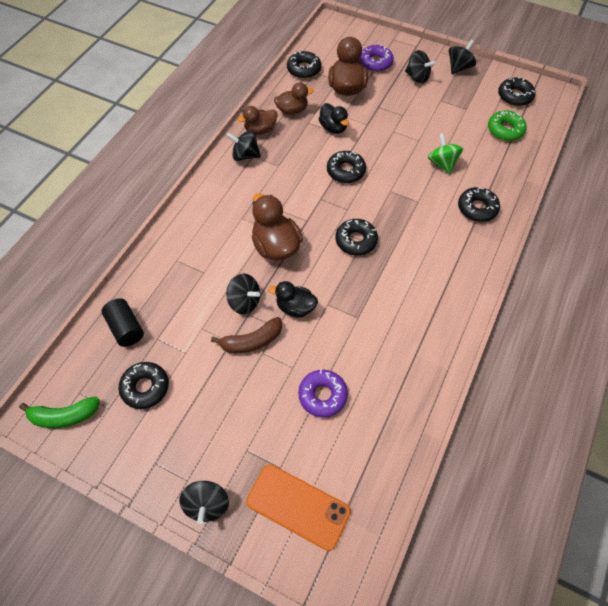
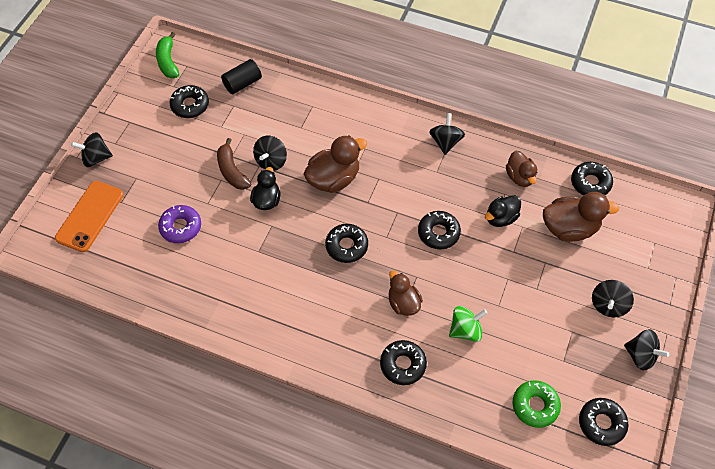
camera: 85 degrees right, 0 degrees up
(260, 130) = (484, 151): brown duck -> brown duck (403, 303)
(375, 63) = (623, 257): purple donut -> none

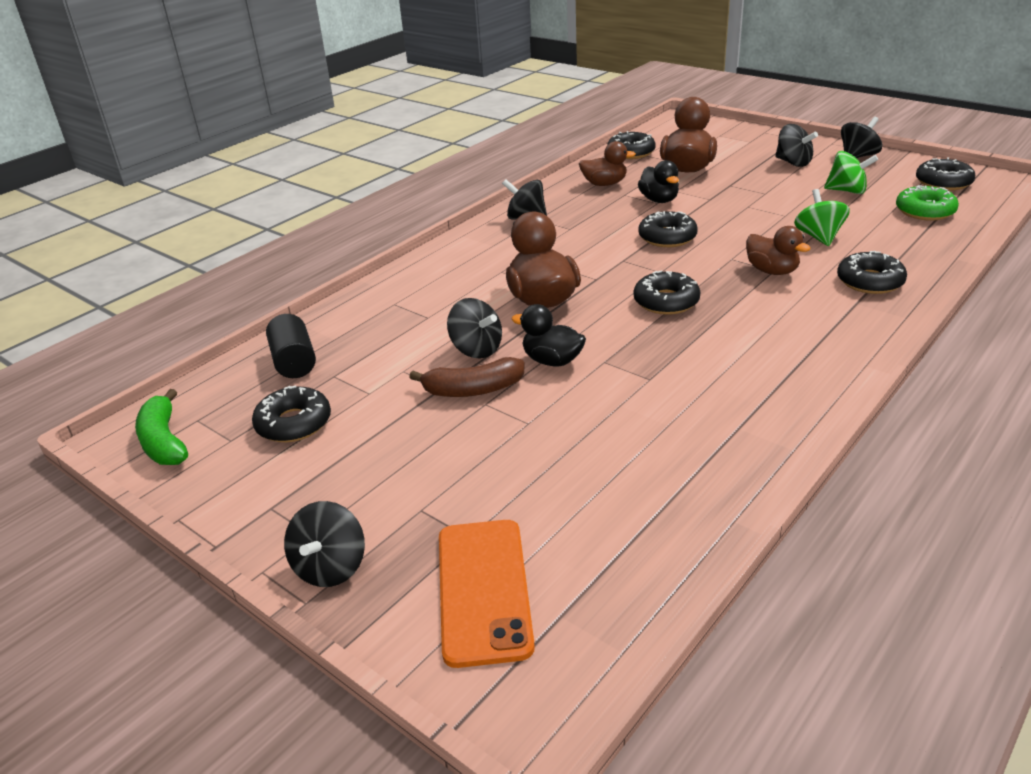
camera: 70 degrees left, 25 degrees down
(90, 216) = (483, 590): orange phone -> orange phone turned 45 degrees clockwise
(168, 61) = (164, 441): green banana -> green banana turned 60 degrees clockwise
(181, 227) = (567, 459): purple donut -> none
(403, 303) = (772, 271): brown duck -> brown duck turned 120 degrees counterclockwise
(559, 348) = (847, 191): none -> green spinning top

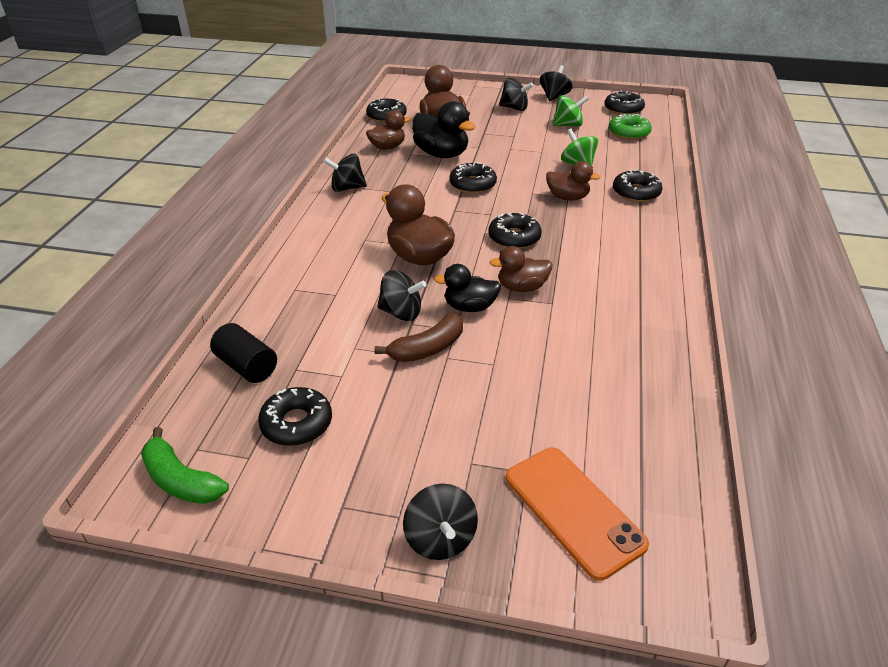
camera: 30 degrees left, 5 degrees up
(628, 354) = (521, 287): none -> brown duck
(659, 200) = (441, 154): black duck -> black duck, size x1.56

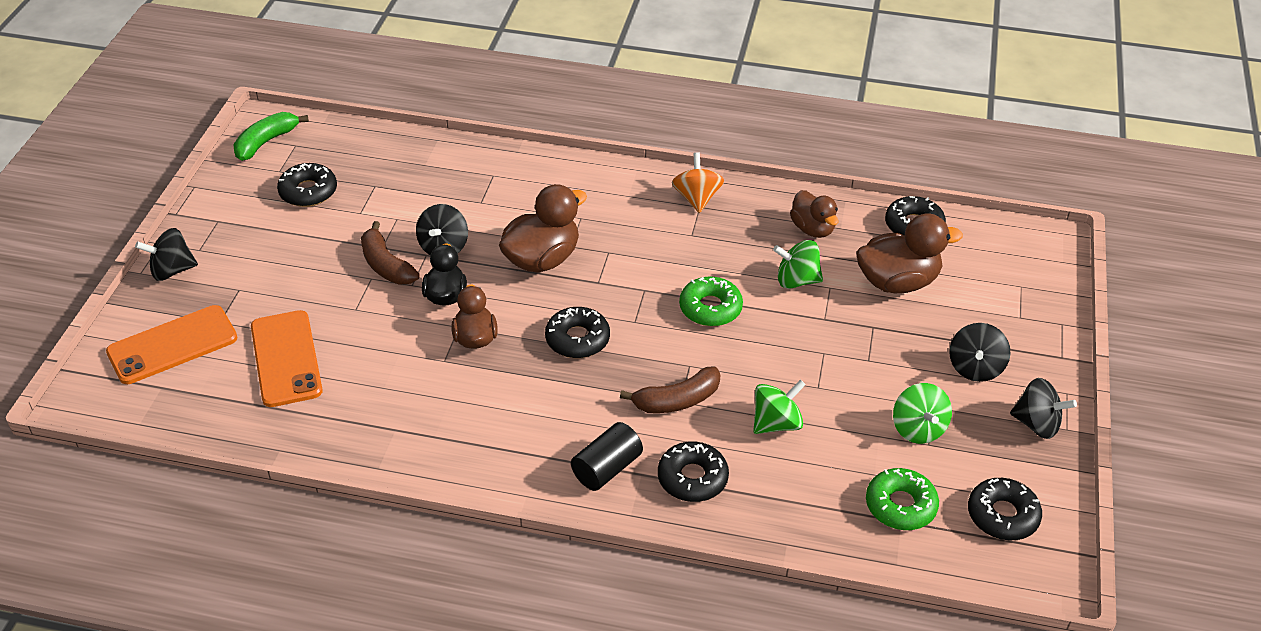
camera: 90 degrees right, 5 degrees up
(246, 366) = (383, 158): black cylinder -> black cylinder (606, 468)
(347, 188) = (697, 198): black spinning top -> orange spinning top
(441, 154) = (796, 280): black duck -> green spinning top
(472, 184) = (710, 308): black donut -> green donut
(567, 197) = (677, 400): brown duck -> brown banana
(573, 406) = (286, 359): none -> orange phone

